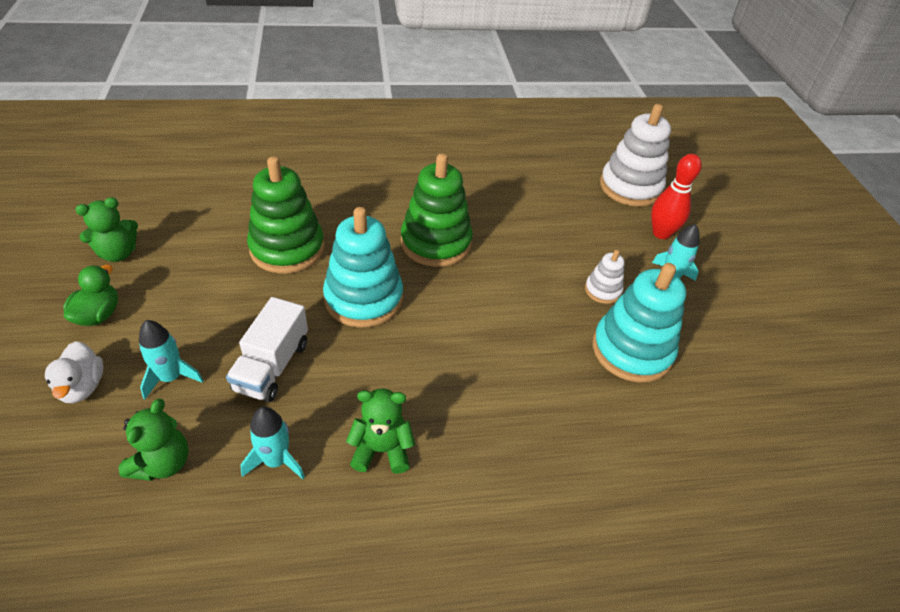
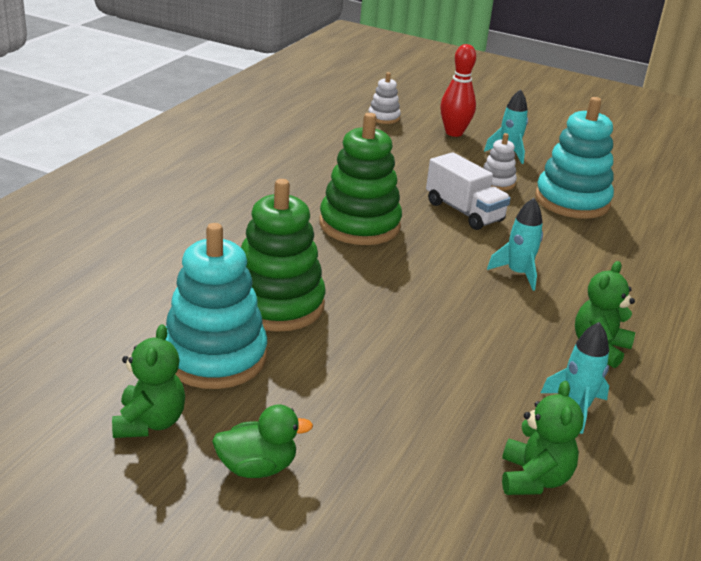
camera: 55 degrees left, 15 degrees down
(82, 387) = (376, 510): white duck -> none
(98, 315) = (257, 467): green duck -> green duck turned 120 degrees clockwise
(162, 463) = (534, 478): green teddy bear -> green teddy bear turned 45 degrees clockwise
(171, 377) = (414, 440): turquoise rocket -> turquoise rocket (517, 273)
(272, 366) = (450, 371): white truck -> white truck (464, 212)
(363, 298) = (401, 289): turquoise stacking toy -> turquoise stacking toy (214, 357)
(630, 187) = (383, 117): white stacking toy -> white stacking toy, size x0.50

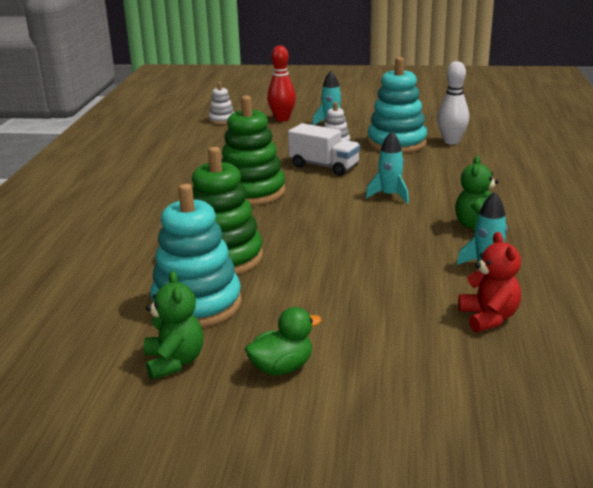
camera: 15 degrees left, 5 degrees down
(534, 478) = (488, 318): green teddy bear -> red teddy bear
(642, 216) = (451, 141): none -> white bowling pin

